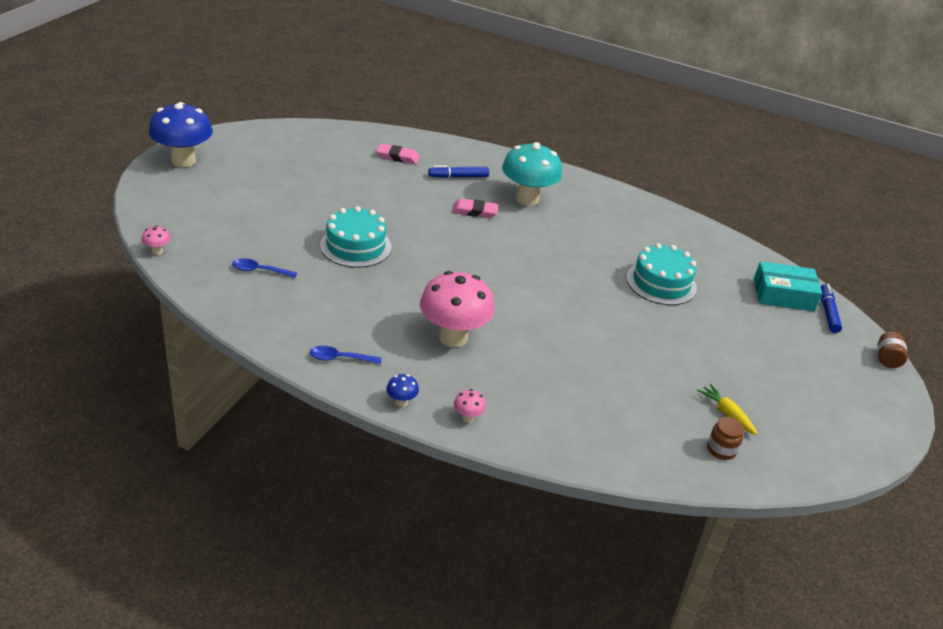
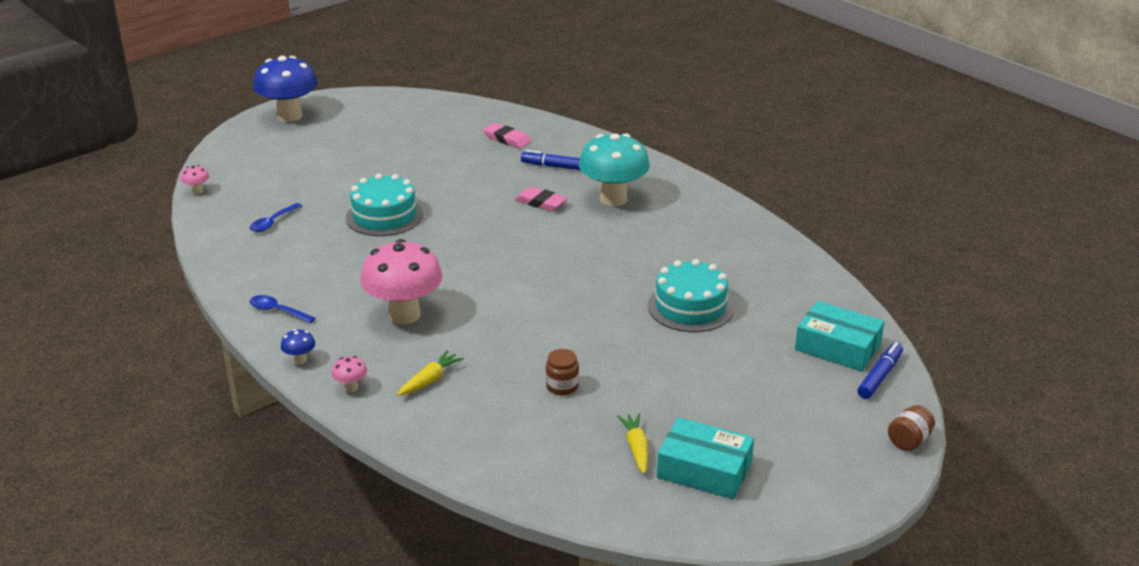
camera: 30 degrees right, 5 degrees down
(259, 271) = (273, 222): blue spoon -> blue spoon turned 90 degrees counterclockwise
(526, 394) = (430, 380): none -> yellow carrot
(721, 450) = (594, 479): brown jar -> brown jar (562, 386)
(786, 419) = (704, 470): none -> turquoise box

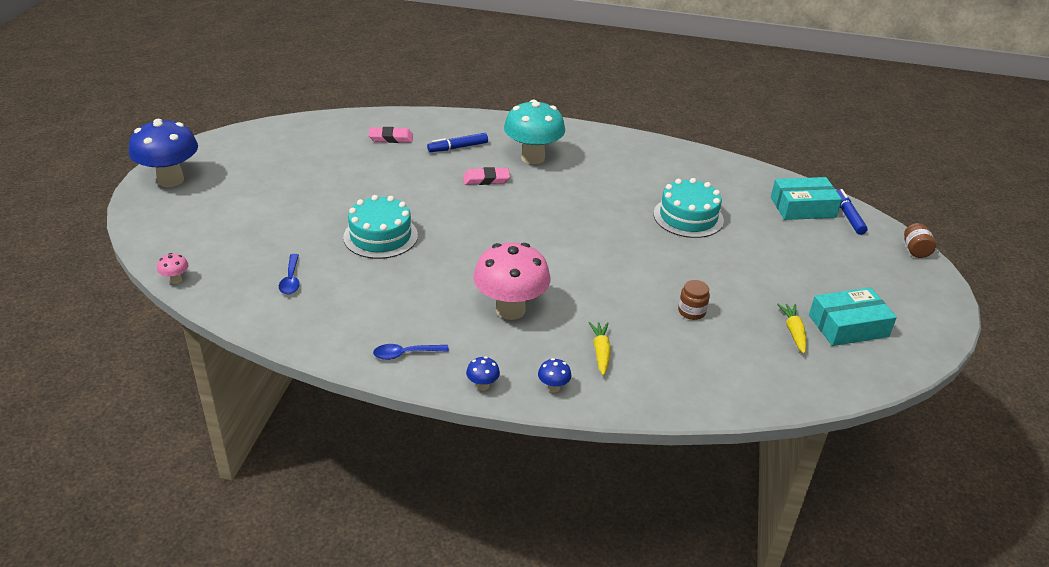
camera: 40 degrees left, 5 degrees up
(351, 387) = (553, 387): pink mushroom -> blue mushroom
(636, 448) = (793, 332): yellow carrot -> yellow carrot turned 45 degrees clockwise

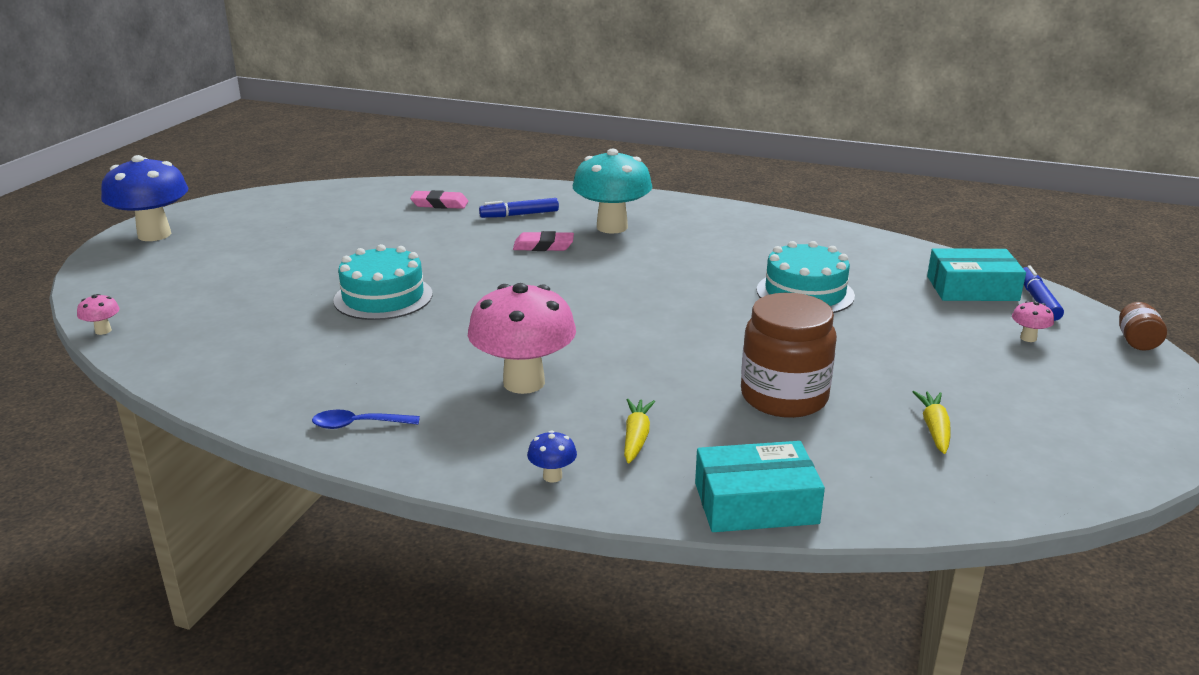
camera: 10 degrees right, 10 degrees down
(291, 280) = (247, 337): blue spoon -> none
(482, 386) = (451, 468): blue mushroom -> none
(691, 312) = (784, 397): brown jar -> brown jar, size x2.15
(845, 251) = (1028, 338): none -> pink mushroom
(848, 326) = (1021, 426): turquoise box -> turquoise box (755, 503)

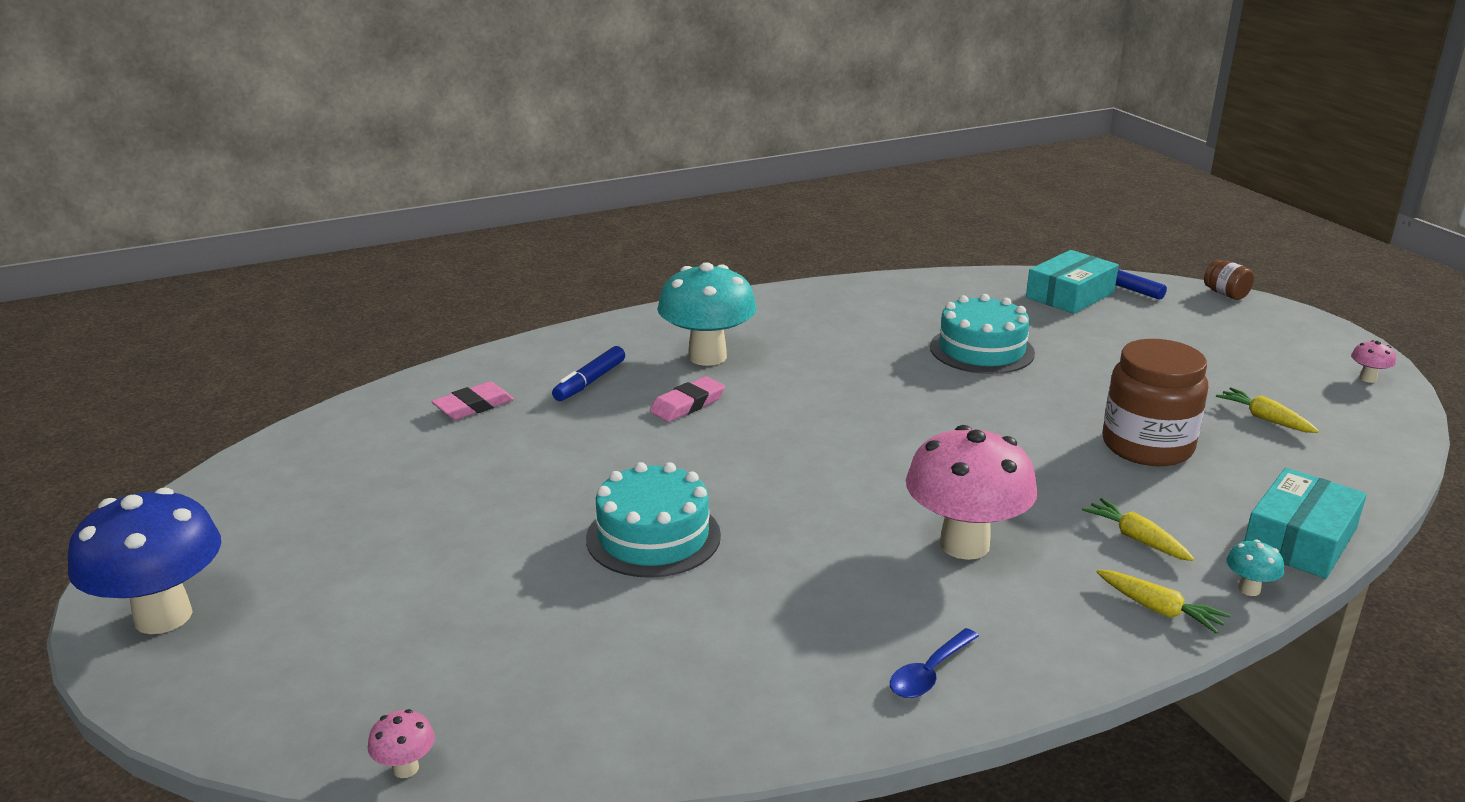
camera: 45 degrees left, 0 degrees up
(552, 476) = (1158, 609): blue mushroom -> yellow carrot
(639, 503) = (1249, 589): none -> turquoise mushroom
(1028, 338) = (1173, 320): pink mushroom -> pink mushroom (1367, 378)

